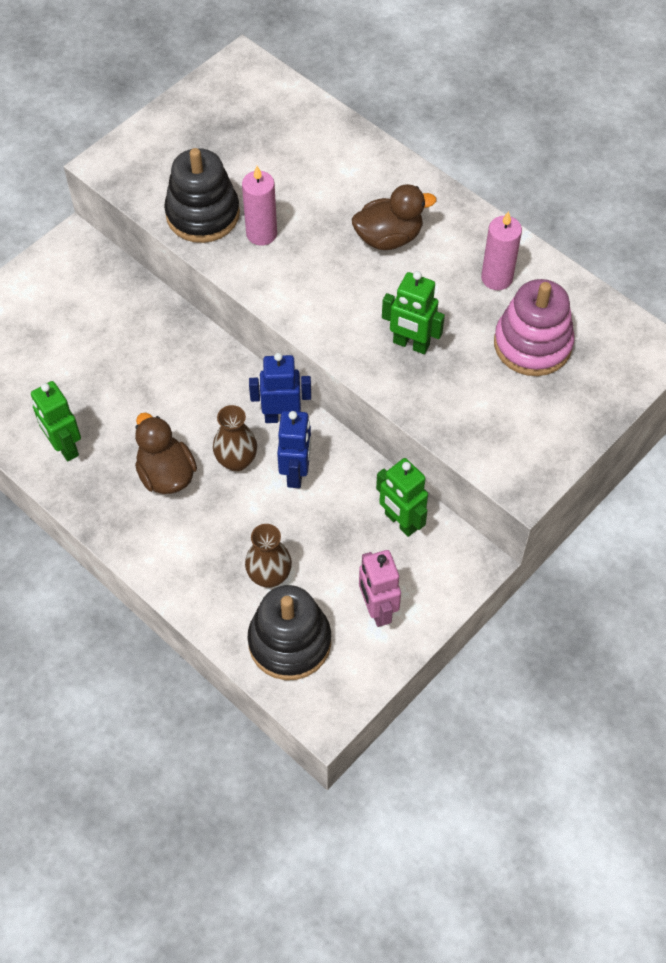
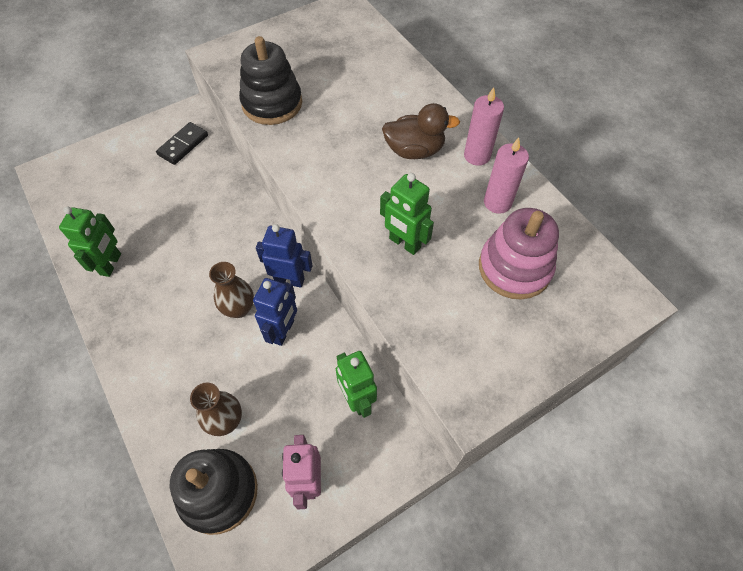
camera: 15 degrees right, 0 degrees up
(64, 447) = (111, 264): green robot -> green robot turned 150 degrees counterclockwise
(85, 285) = (183, 145): none -> black domino
(166, 474) = (178, 306): brown duck -> none
(261, 234) = (312, 127): pink candle -> pink candle (477, 156)

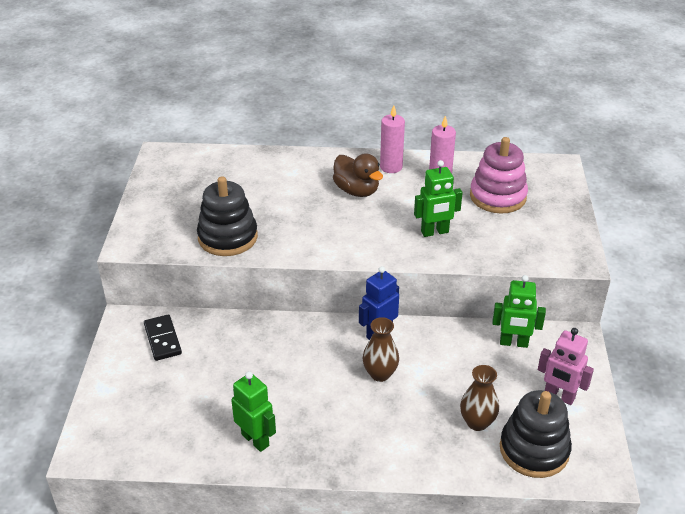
camera: 55 degrees left, 20 degrees down
(283, 331) = (424, 357): blue robot -> none
(414, 150) = (357, 191): brown duck -> brown duck turned 105 degrees clockwise

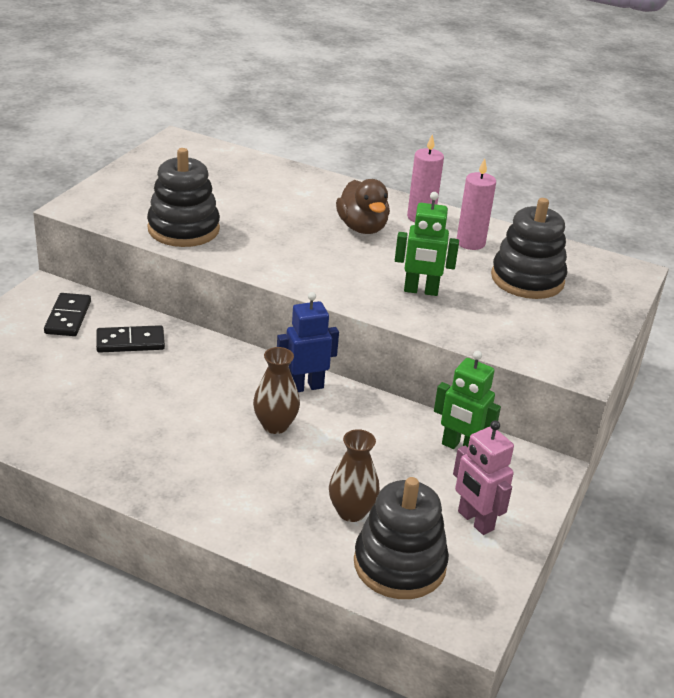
camera: 20 degrees right, 5 degrees down
(226, 343) = (130, 342): none -> black domino
(255, 440) = (87, 440): green robot -> none
(497, 196) = (527, 279): pink stacking toy -> black stacking toy

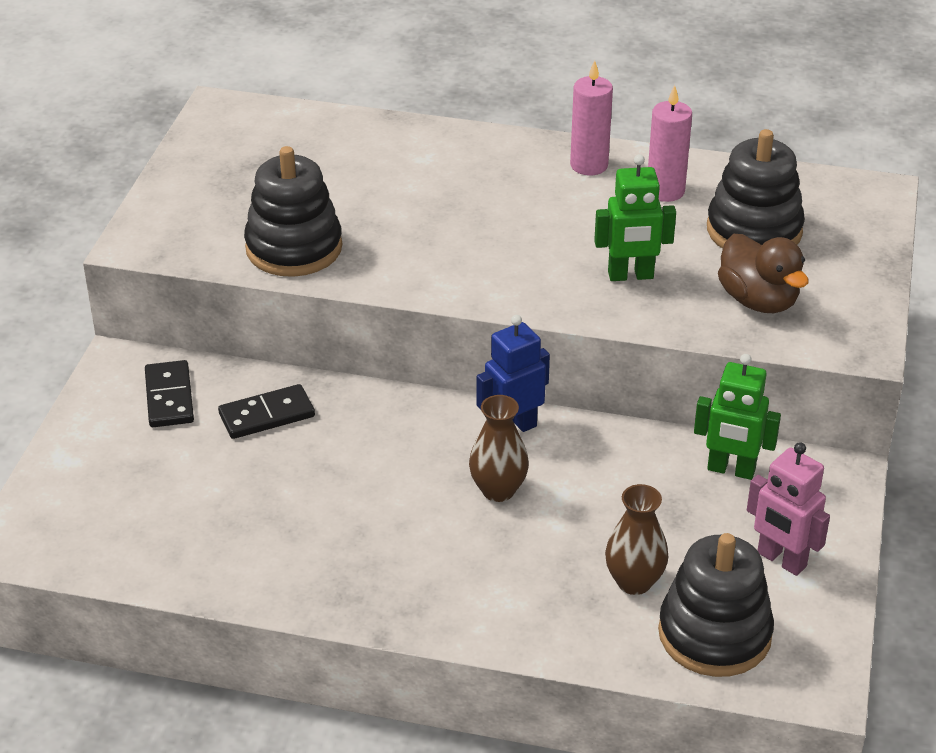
camera: 10 degrees left, 5 degrees up
(362, 228) = (521, 197): brown duck -> brown duck (758, 300)

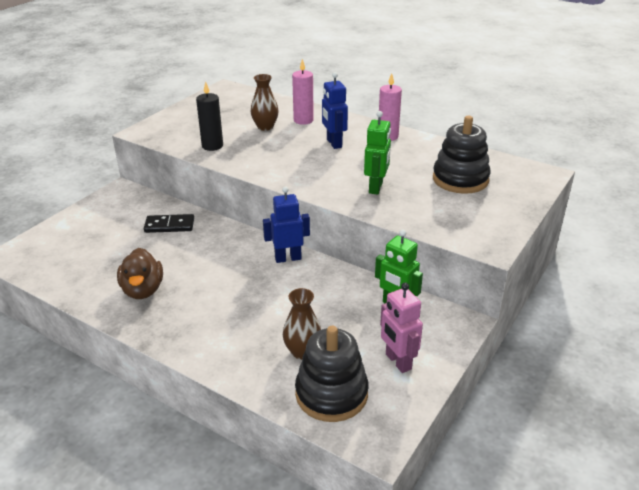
camera: 20 degrees right, 5 degrees down
(169, 397) = (131, 208): black domino -> none
(294, 248) = (212, 146): black stacking toy -> black candle
(498, 490) = (259, 286): brown vase -> brown vase (265, 127)
(506, 199) = (334, 143): none -> blue robot
(630, 276) = (376, 188): green robot -> green robot turned 90 degrees counterclockwise
(665, 191) = (421, 154): pink candle -> pink candle (303, 120)
(758, 300) = (441, 212): brown duck -> brown duck (143, 290)

